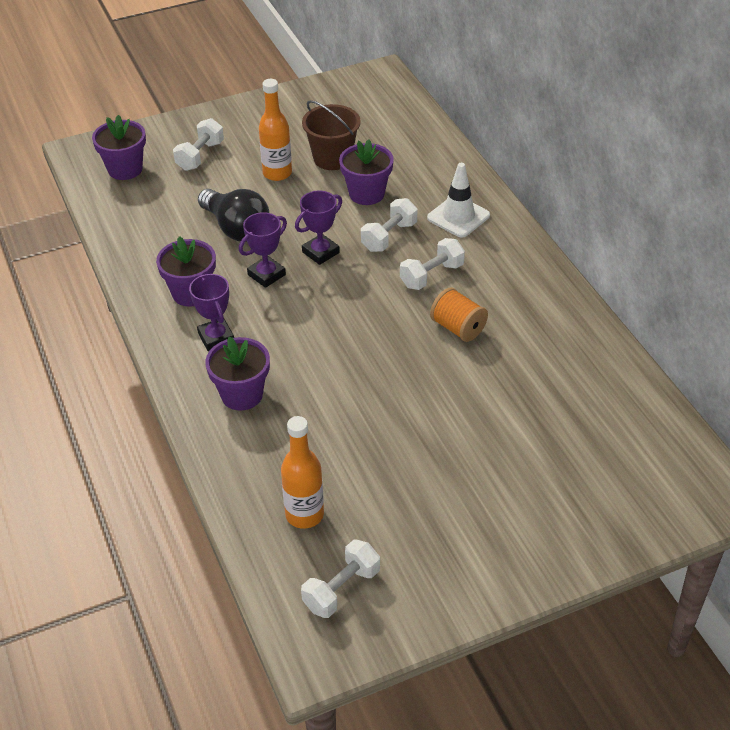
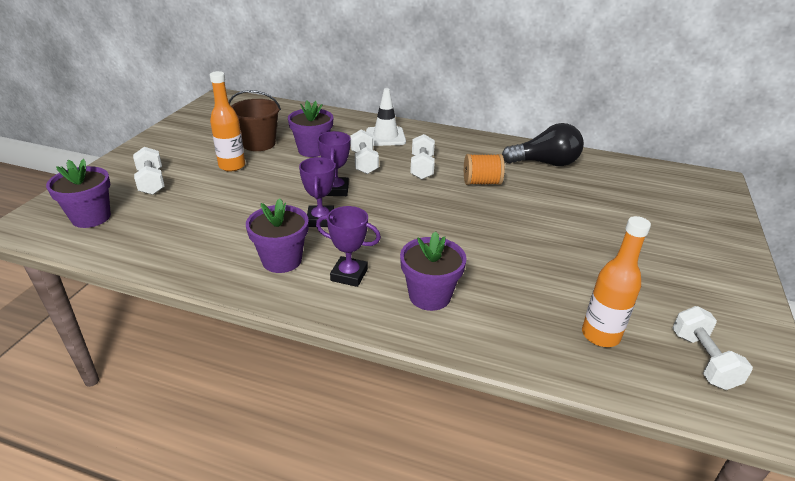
camera: 50 degrees left, 10 degrees down
(236, 228) = (252, 206): black light bulb -> black light bulb (545, 163)

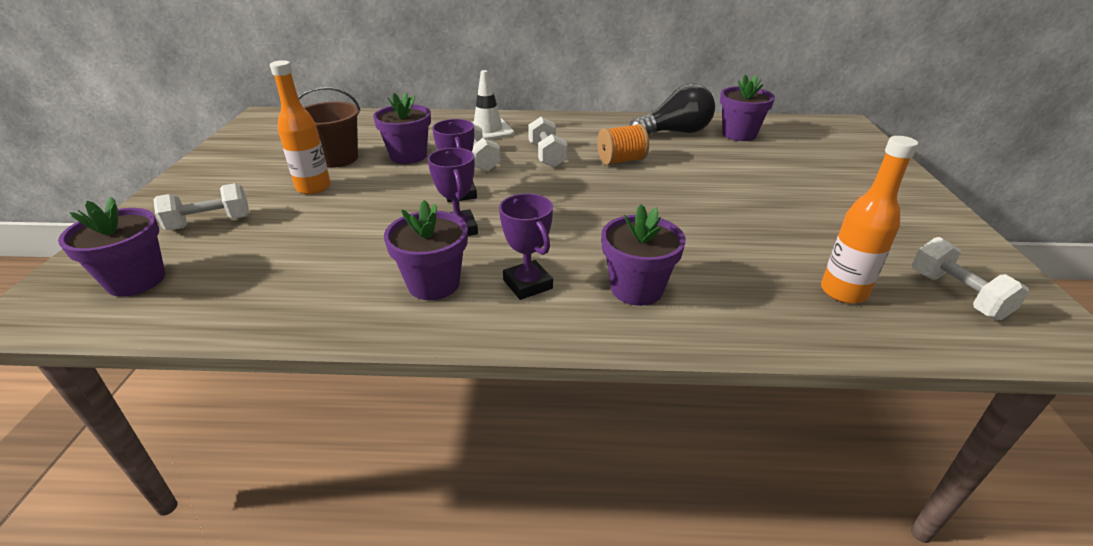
camera: 15 degrees left, 0 degrees up
(151, 182) = (210, 223): white dumbbell -> white dumbbell turned 75 degrees counterclockwise
(349, 275) = (528, 284): purple trophy -> purple trophy turned 60 degrees clockwise
(603, 174) = (739, 134): none -> purple flower pot

